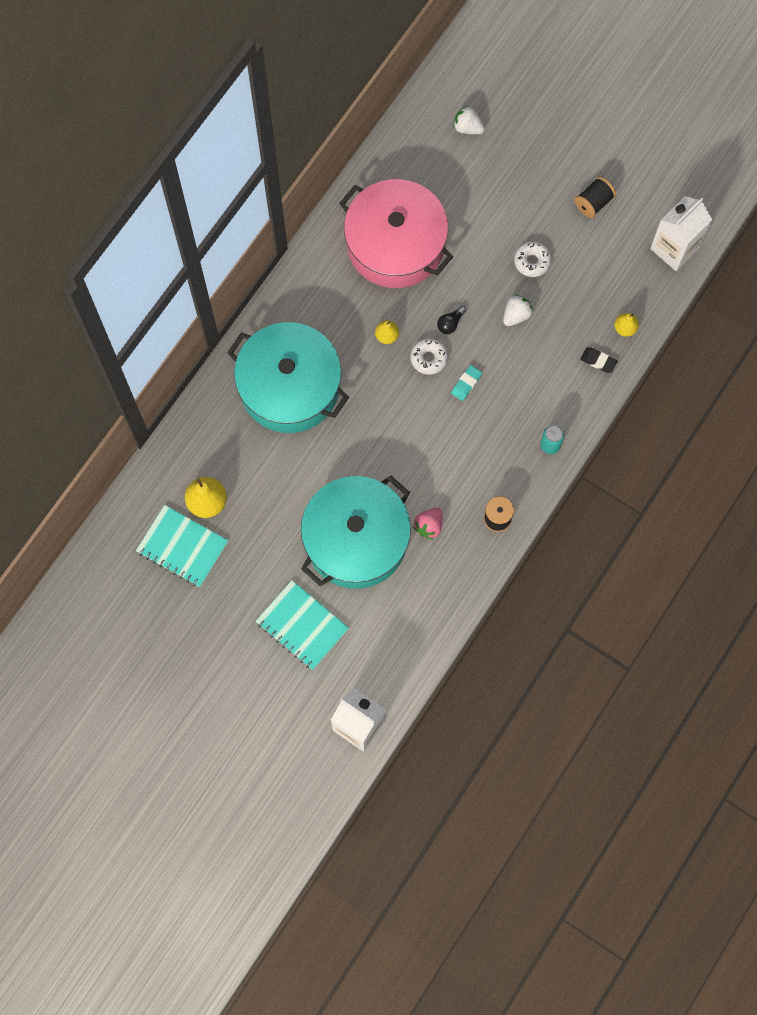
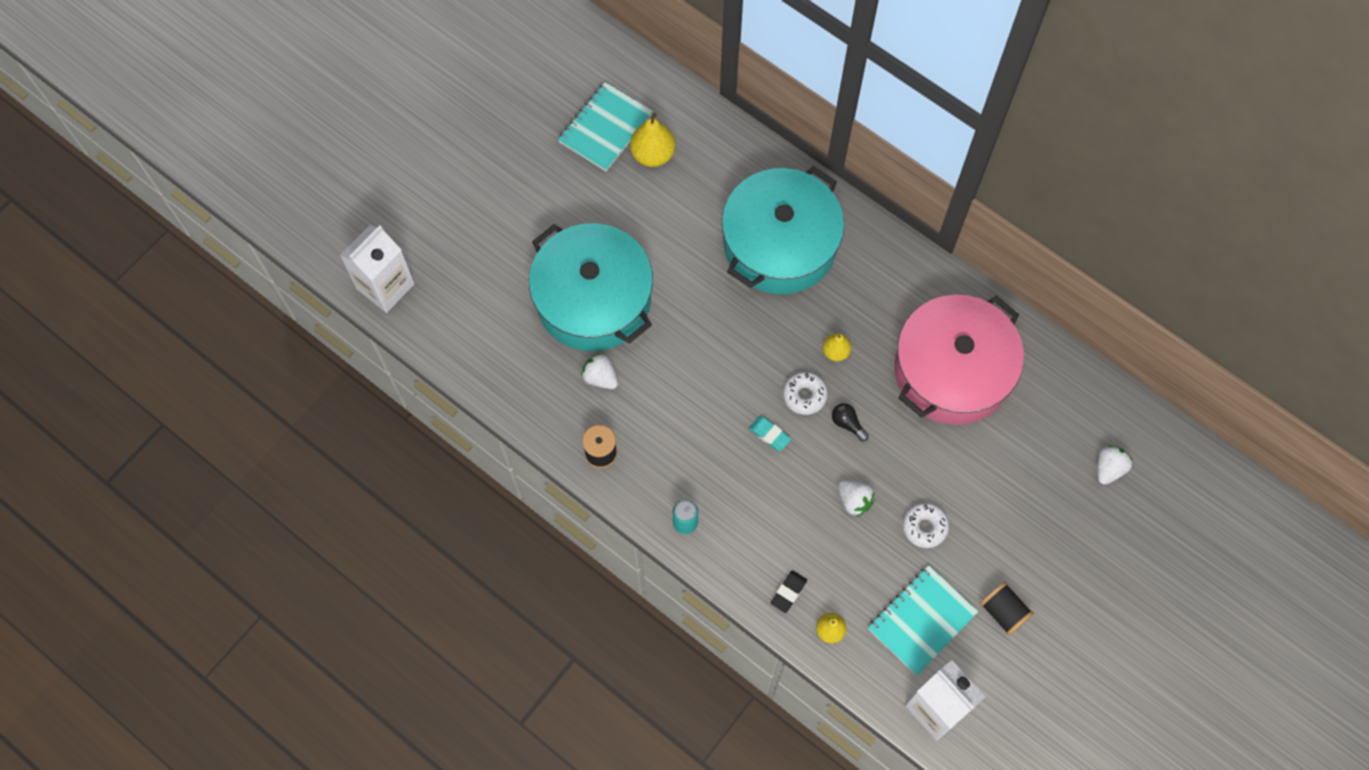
camera: 95 degrees right, 5 degrees down
(302, 626) = (503, 238): turquoise notebook -> turquoise notebook (921, 620)
(429, 526) = (600, 377): pink strawberry -> white strawberry

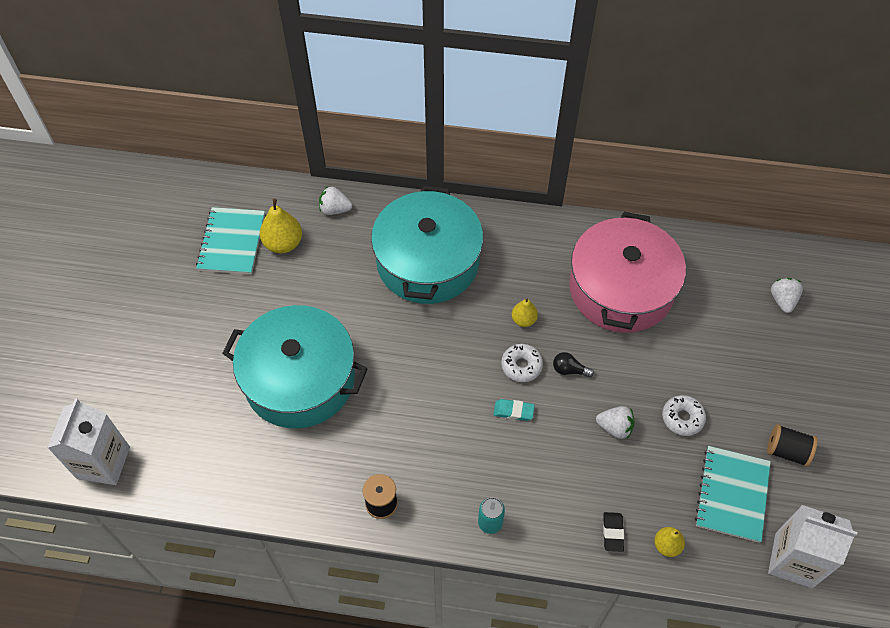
camera: 30 degrees left, 10 degrees down
(600, 377) = (343, 440): white strawberry -> white strawberry (335, 209)

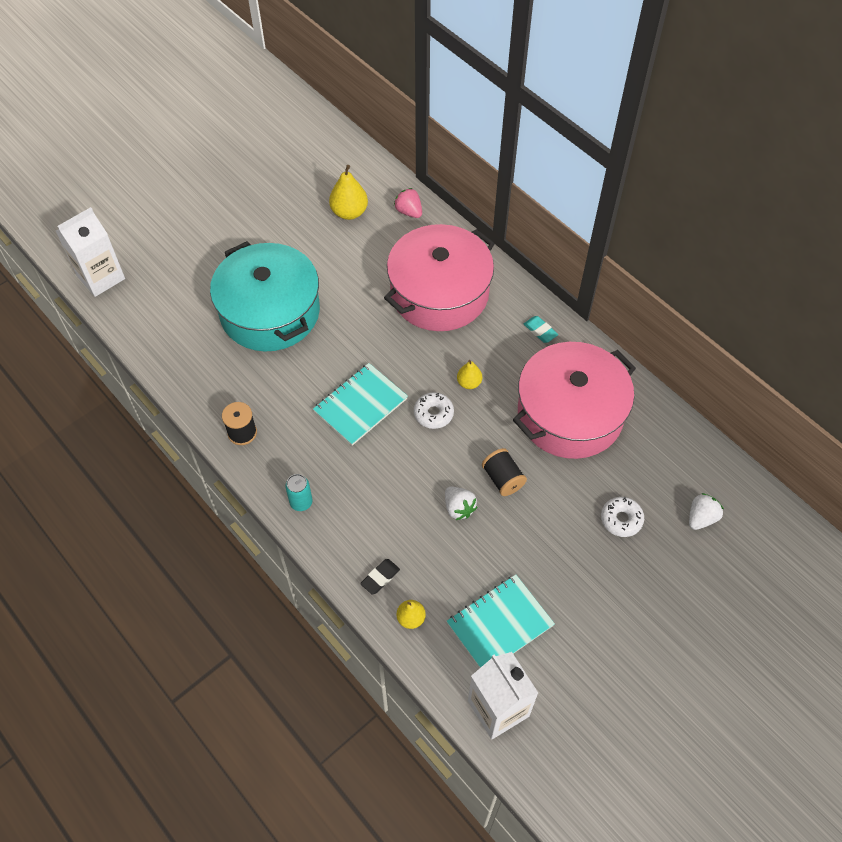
camera: 40 degrees right, 0 degrees up
(232, 242) = (315, 188): turquoise notebook -> turquoise notebook (360, 405)
(335, 209) = (409, 211): white strawberry -> pink strawberry
(428, 261) = (439, 293): turquoise pot -> pink pot
(513, 411) = (395, 441): turquoise eraser -> turquoise eraser (540, 331)
(569, 370) = (466, 442): black light bulb -> none
(682, 418) = (519, 541): white donut -> white donut (621, 519)
(787, 451) = (579, 629): black spool -> black spool (503, 479)

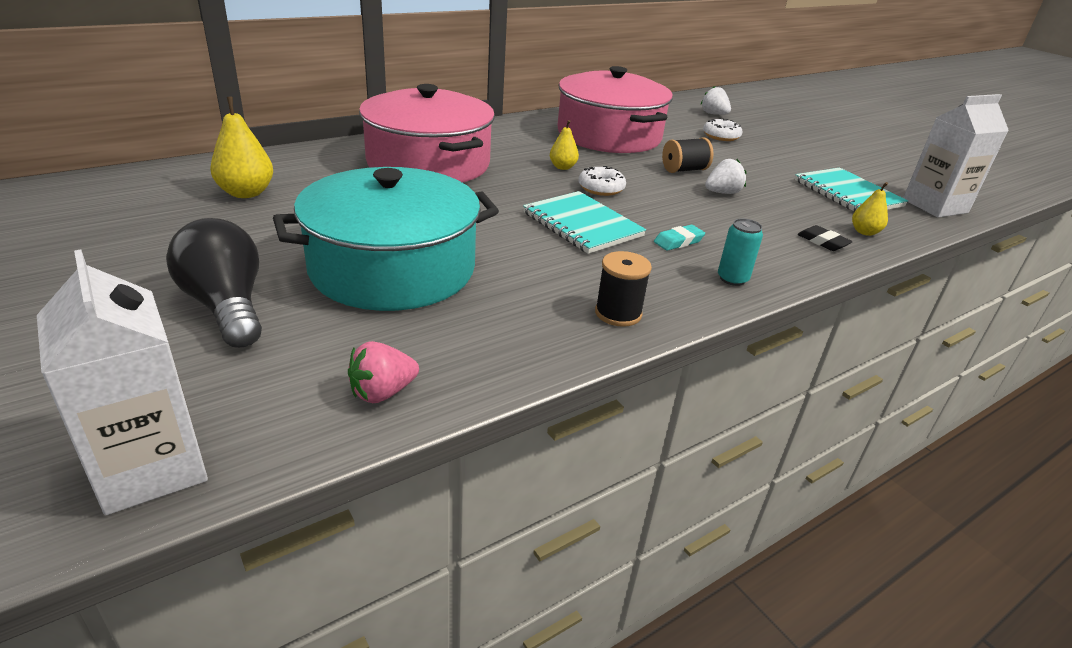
camera: 85 degrees left, 25 degrees down
(215, 255) = (227, 306): none -> black light bulb
(409, 211) = (284, 161): pink strawberry -> pink strawberry (382, 392)
(540, 331) = (506, 131): turquoise eraser -> turquoise eraser (678, 241)

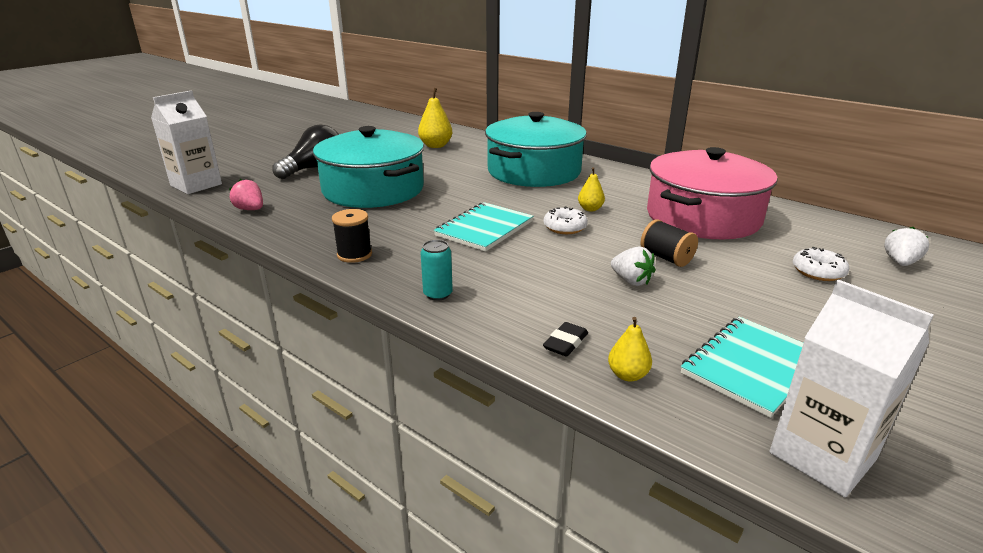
camera: 75 degrees right, 5 degrees down
(428, 163) = (534, 171): pink pot -> turquoise pot
(678, 241) = (490, 267): turquoise eraser -> none

